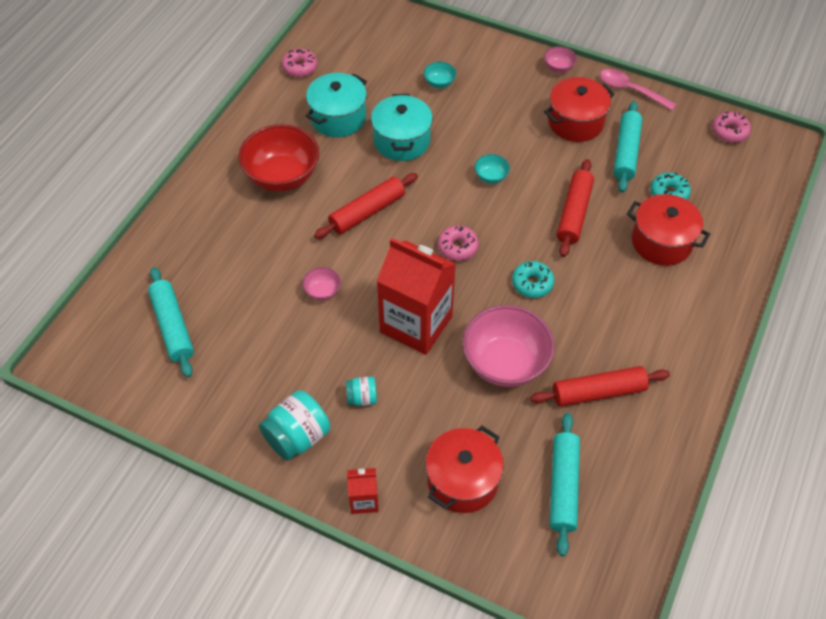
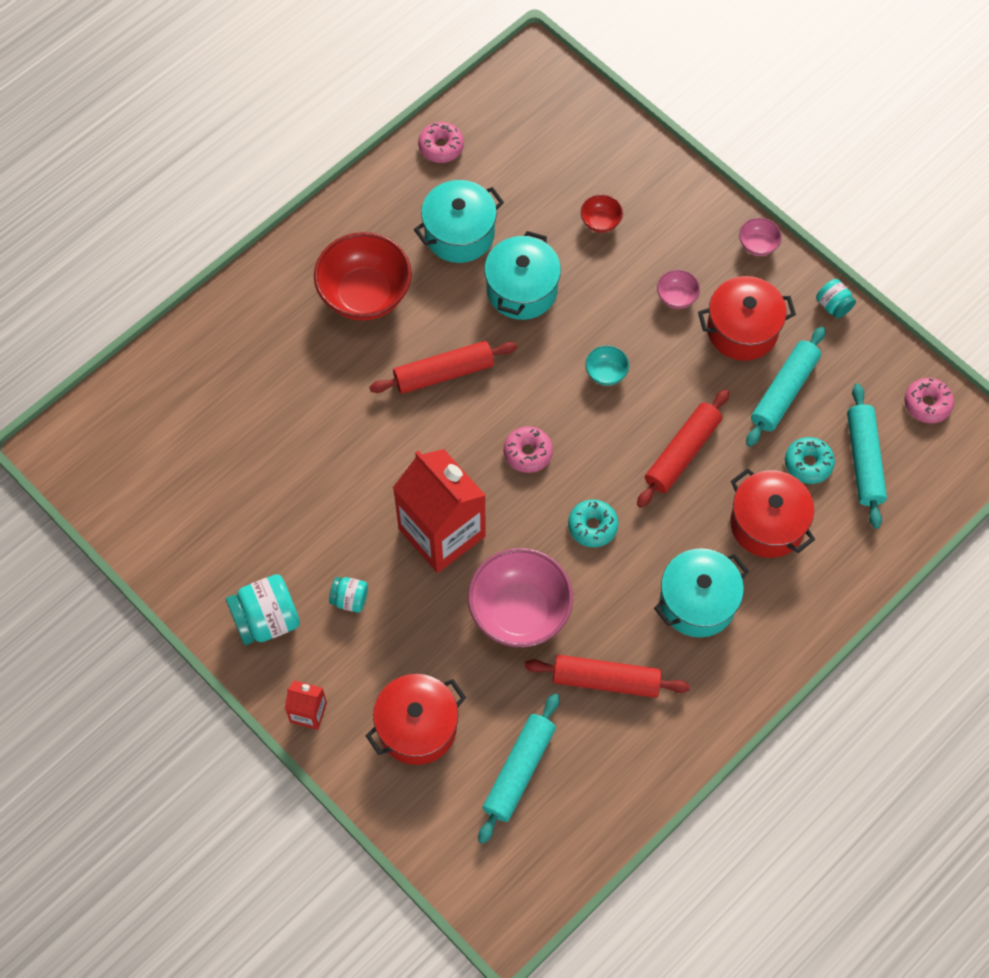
camera: 20 degrees right, 10 degrees up
(172, 326) = (181, 447): turquoise rolling pin -> turquoise rolling pin (864, 460)
(322, 291) = (355, 458): pink bowl -> pink bowl (676, 297)
(439, 83) = (600, 222): turquoise bowl -> red bowl
(630, 90) = (833, 305): pink spoon -> turquoise jar
(639, 312) = (697, 602): none -> turquoise pot

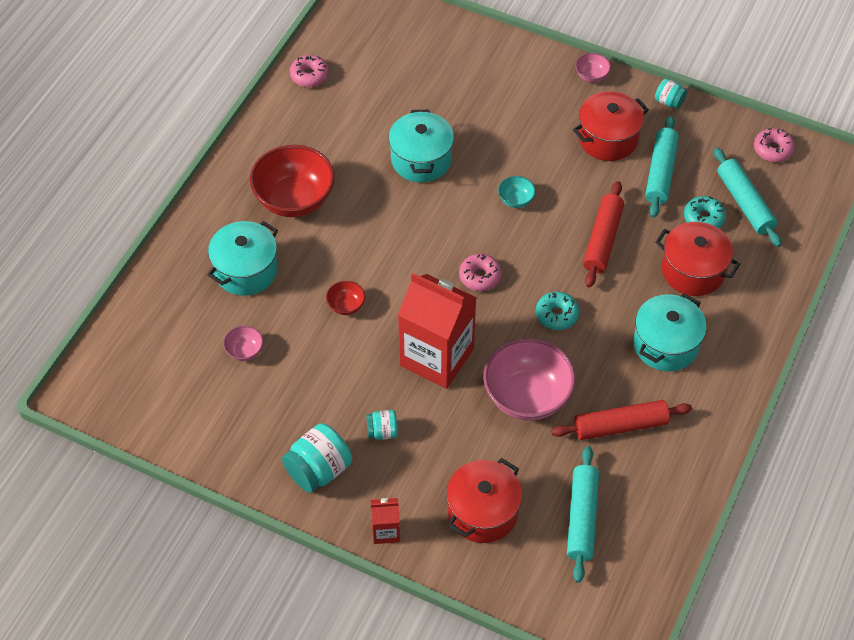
camera: 20 degrees left, 10 degrees down
(443, 373) = (385, 238): red rolling pin -> none
(459, 234) = (352, 133): turquoise pot -> turquoise pot (246, 270)
(600, 222) = (461, 94): red bowl -> red bowl (346, 306)
(676, 297) = (546, 130): pink bowl -> pink bowl (244, 351)

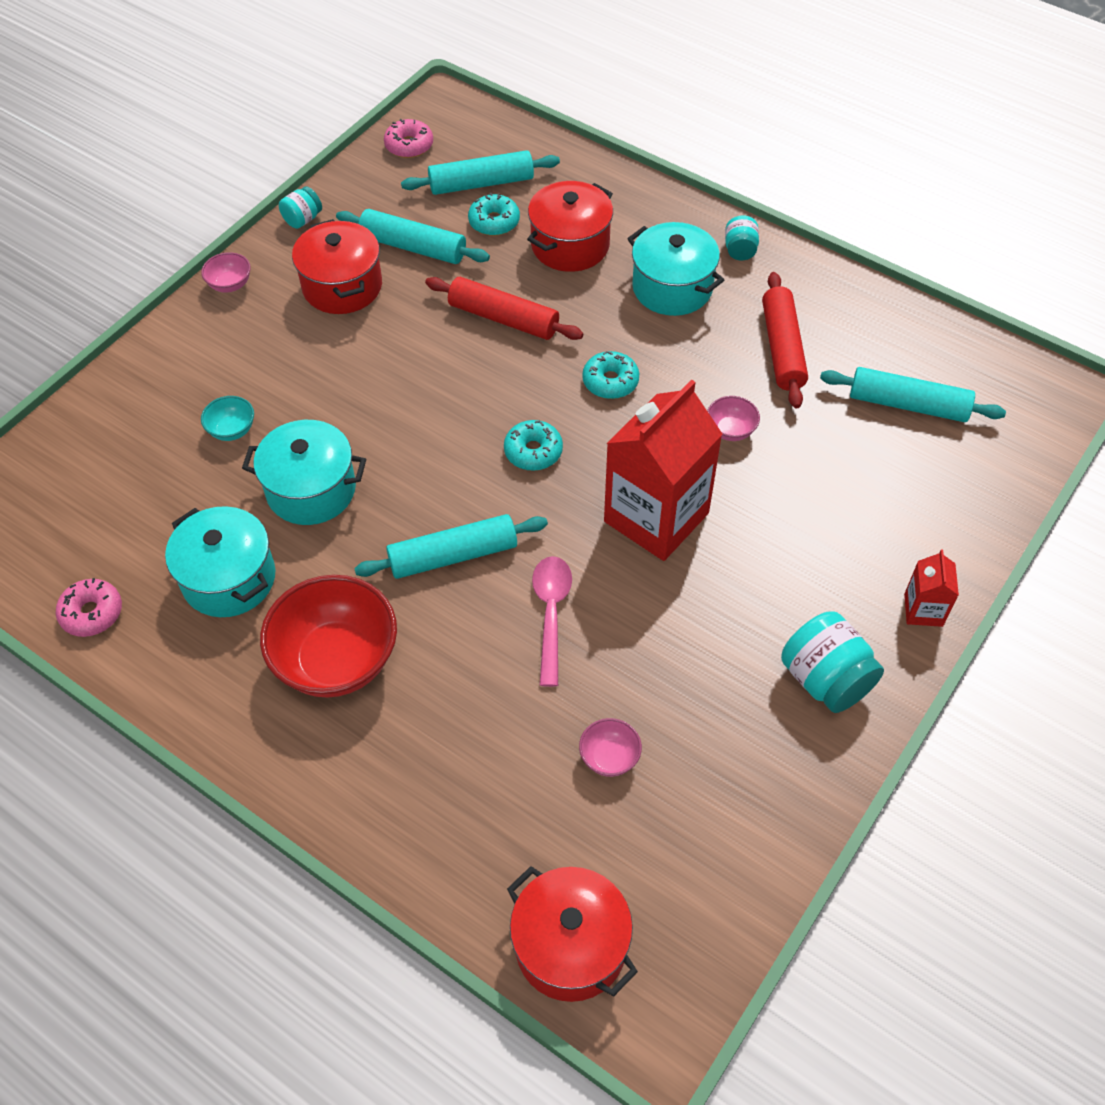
camera: 80 degrees left, 0 degrees up
(246, 270) = (457, 742): turquoise pot -> turquoise pot (229, 579)
(346, 306) = (551, 614): red bowl -> pink spoon
(382, 432) = (769, 595): turquoise jar -> turquoise jar (740, 250)
(383, 245) = (453, 555): none -> turquoise rolling pin
(480, 276) = (533, 451): pink donut -> turquoise donut
(483, 512) = (897, 500): red pot -> red pot (570, 946)
(516, 200) = (415, 394): turquoise bowl -> turquoise bowl (232, 430)
(527, 397) = (730, 430): pink bowl -> pink bowl, size x0.45

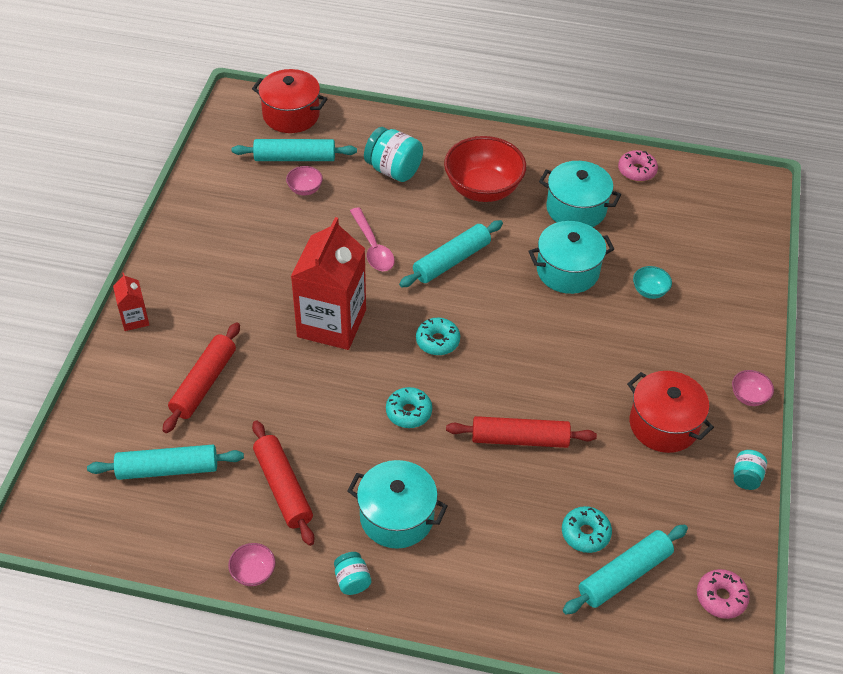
camera: 155 degrees right, 5 degrees down
(413, 247) = (636, 482): turquoise rolling pin -> turquoise rolling pin (295, 158)
(570, 245) = (505, 531): red pot -> none
(730, 430) = (302, 402): pink bowl -> pink bowl (253, 573)
(825, 679) = (191, 261): turquoise jar -> turquoise jar (393, 170)
(845, 490) = (204, 383): none -> red rolling pin

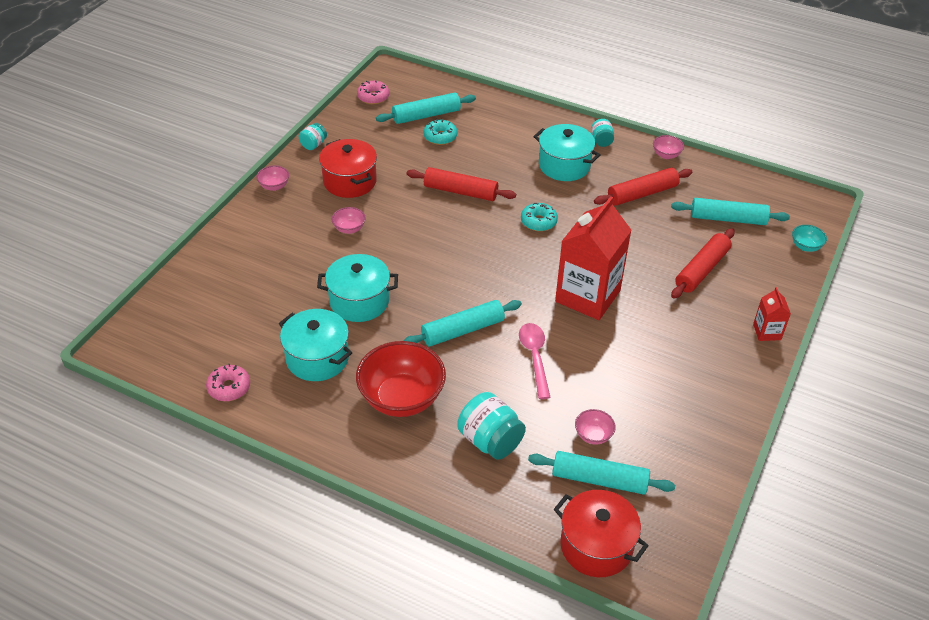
camera: 165 degrees left, 5 degrees down
(283, 488) = (642, 194): red rolling pin -> red rolling pin turned 75 degrees clockwise
(437, 341) = (499, 266): turquoise donut -> none
(625, 355) = (349, 229): none -> pink bowl
(649, 291) = (297, 271): turquoise bowl -> turquoise bowl (805, 246)

